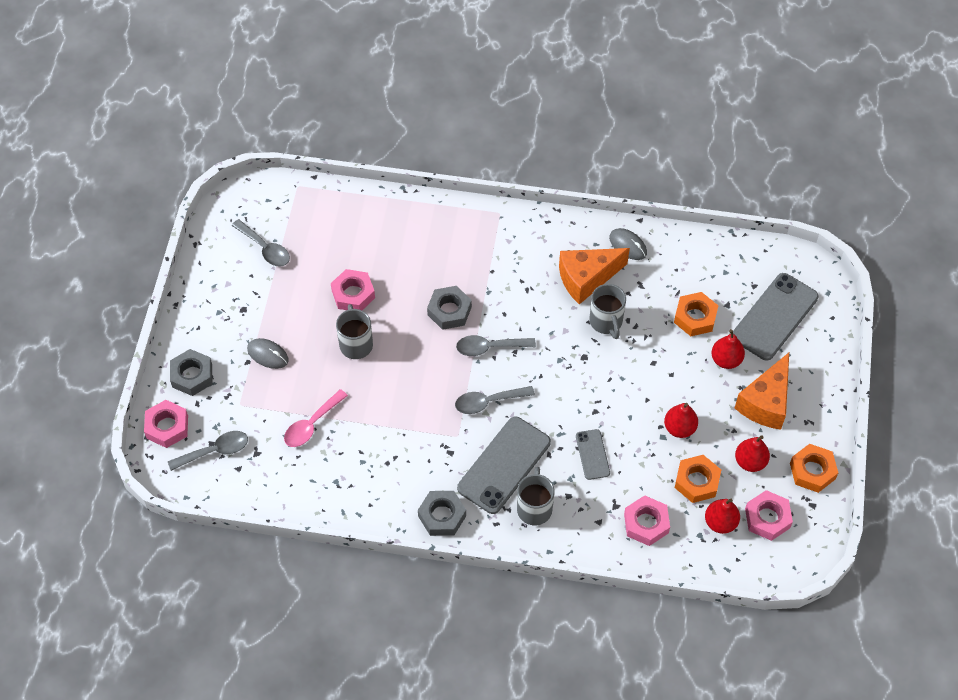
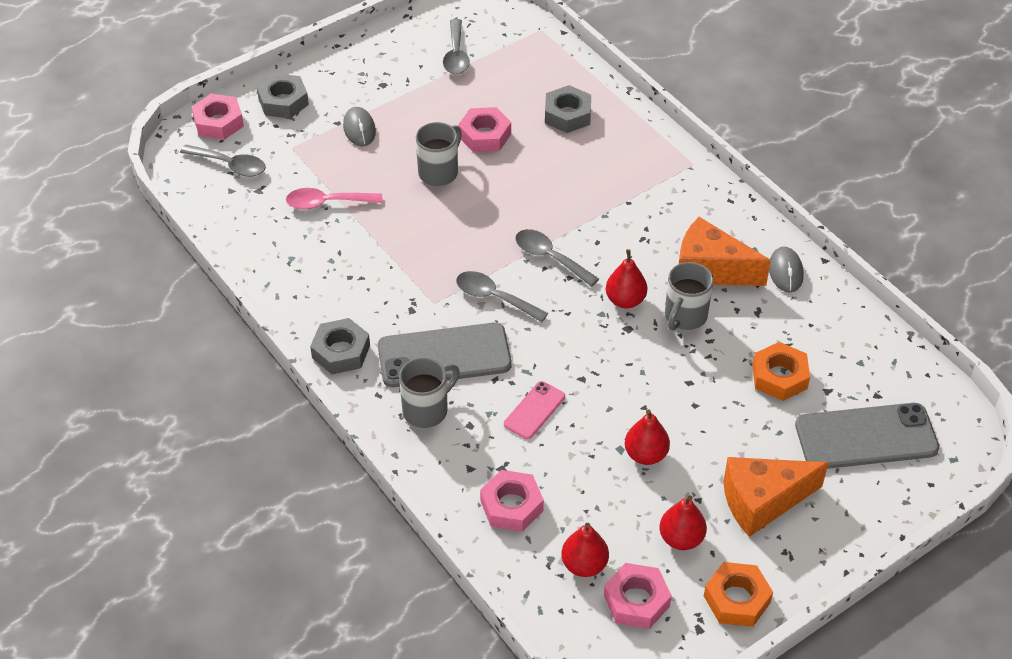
camera: 45 degrees right, 10 degrees down
(449, 311) = (550, 205): grey nut -> grey nut (567, 115)
(592, 454) = (534, 410): grey phone -> pink phone
(697, 481) = (605, 512): orange nut -> none
(726, 360) = (766, 435): red pear -> red pear (625, 300)

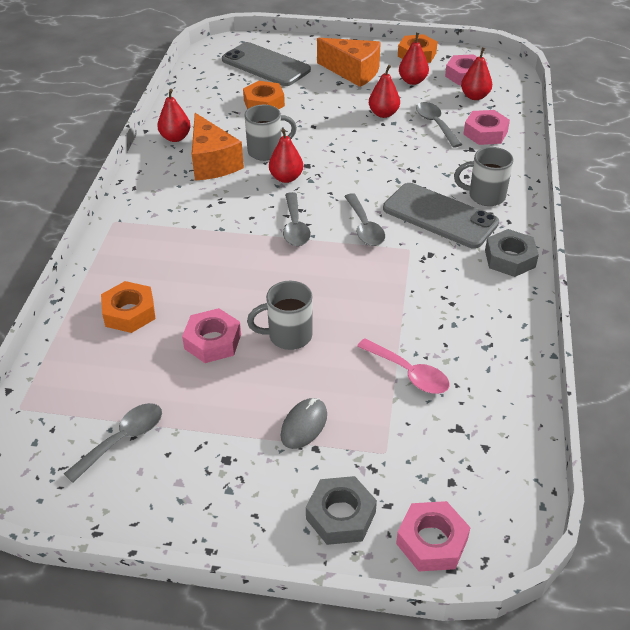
camera: 135 degrees left, 5 degrees down
(230, 165) = (463, 476): grey spoon -> grey spoon (435, 124)
(534, 410) = (418, 161): pink phone -> none
(567, 115) = (129, 313): grey nut -> orange nut
(785, 272) = (175, 138): grey mouse -> red pear

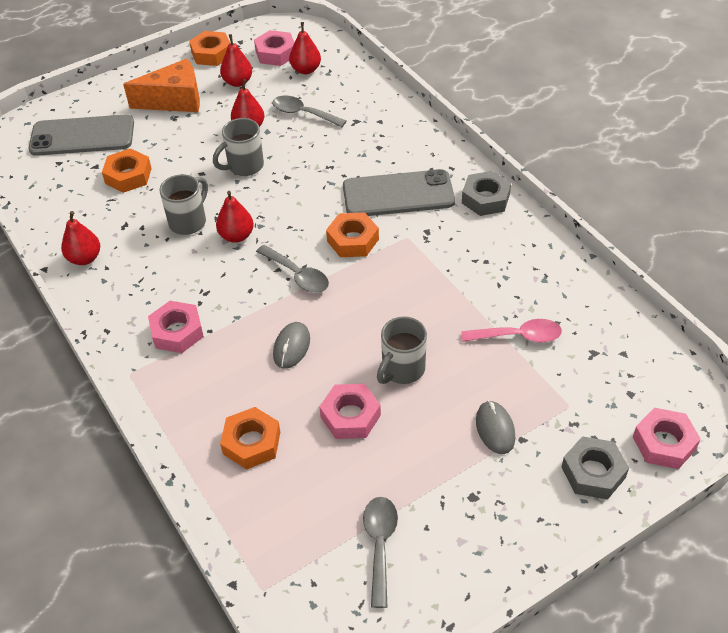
camera: 40 degrees left, 5 degrees up
(212, 162) = (152, 261): orange cheese -> none
(232, 270) = (291, 347): none -> grey mouse
(364, 227) = (353, 240): grey spoon -> orange nut
(485, 133) = (351, 100): pink nut -> pink nut (177, 332)
(485, 196) = (412, 157): grey mug -> grey mug (244, 166)

